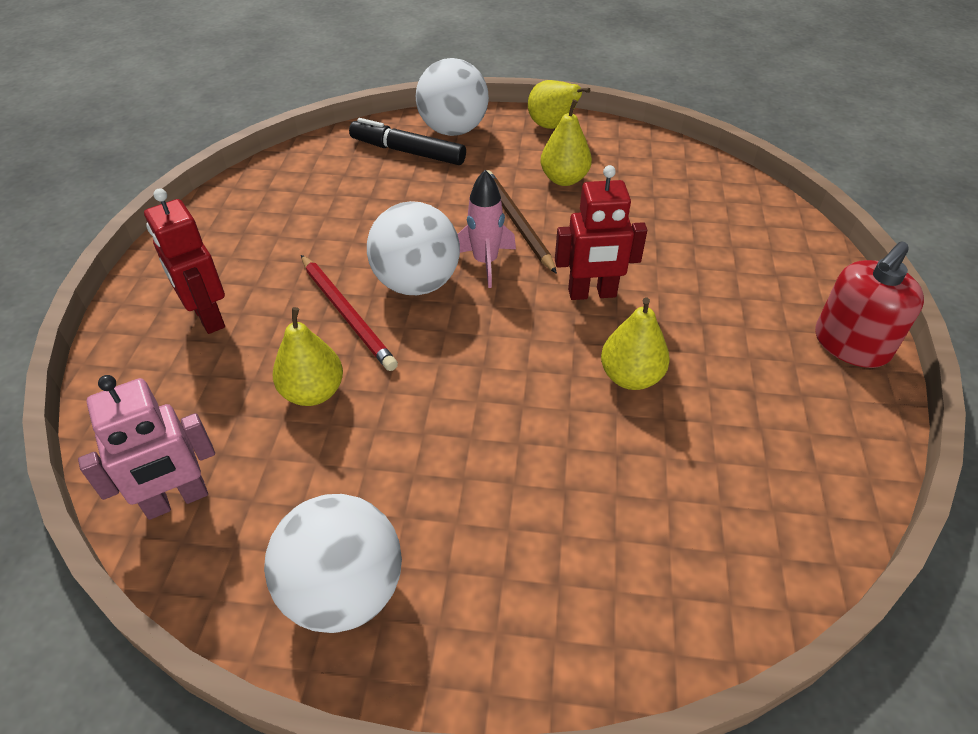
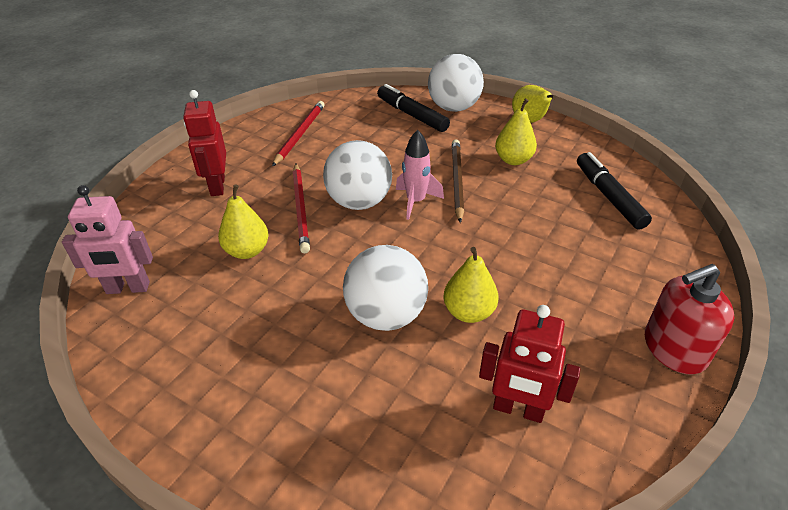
camera: 25 degrees right, 5 degrees down
(277, 214) = (300, 134): none -> red pencil
(344, 591) = (182, 380): white ball -> white ball (386, 315)
(592, 294) = (479, 245): red robot -> red robot (518, 409)
(691, 195) = (609, 196): none -> black marker

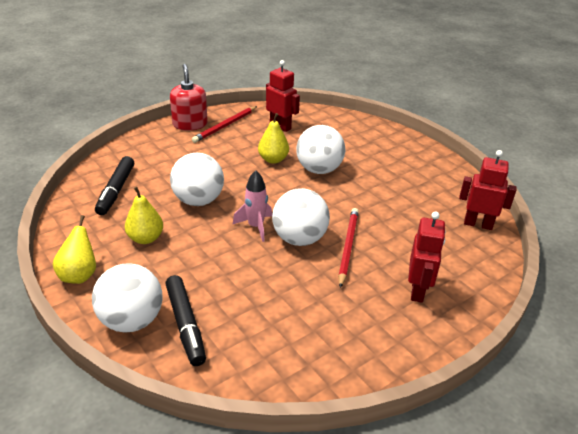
camera: 160 degrees left, 5 degrees down
(128, 288) = (478, 224): pink robot -> red robot
(247, 251) = (395, 226): yellow pear -> none
(300, 134) = (323, 335): red pencil -> red pencil (225, 126)
(457, 180) = (209, 234): brown pencil -> none
(506, 213) = (198, 200): none -> white ball
(674, 349) = (190, 124): red soap dispenser -> red soap dispenser turned 105 degrees counterclockwise

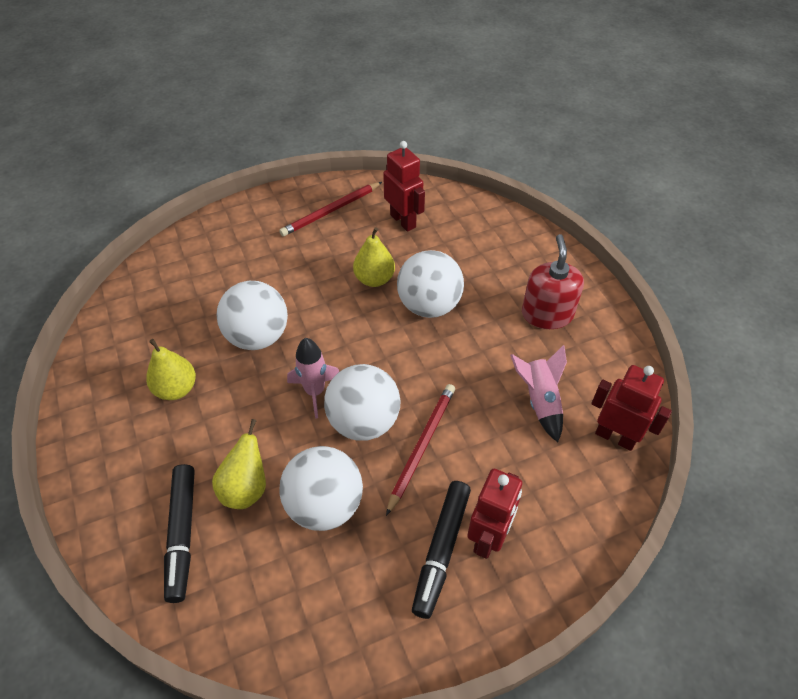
camera: 15 degrees right, 15 degrees up
(79, 275) = (85, 434): yellow pear -> yellow pear (246, 488)
(116, 190) = (164, 305): black marker -> black marker (441, 550)
(132, 320) = (123, 515): white ball -> white ball (324, 505)
(190, 124) = (287, 202): red soap dispenser -> red soap dispenser (547, 314)
(419, 212) = (539, 401): none -> pink rocket

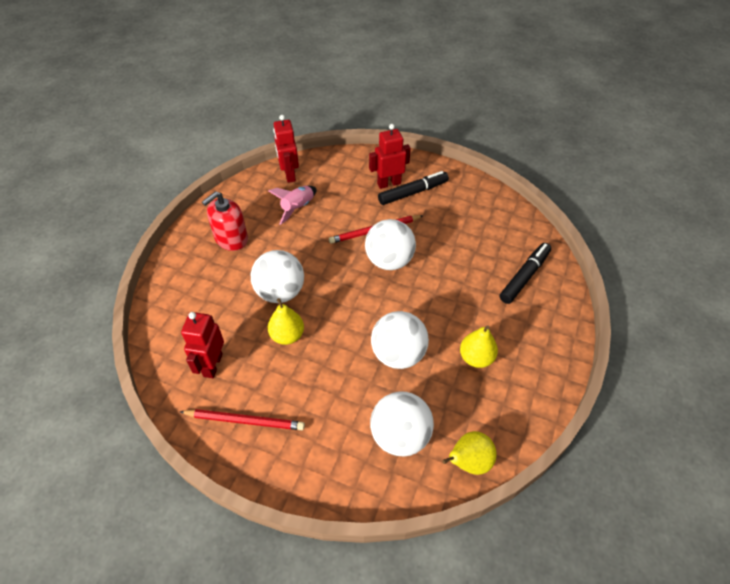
camera: 135 degrees left, 0 degrees up
(246, 488) = (477, 274): yellow pear -> yellow pear (469, 462)
(315, 392) = (398, 294): pink rocket -> none
(324, 505) = (445, 241): white ball -> white ball (400, 436)

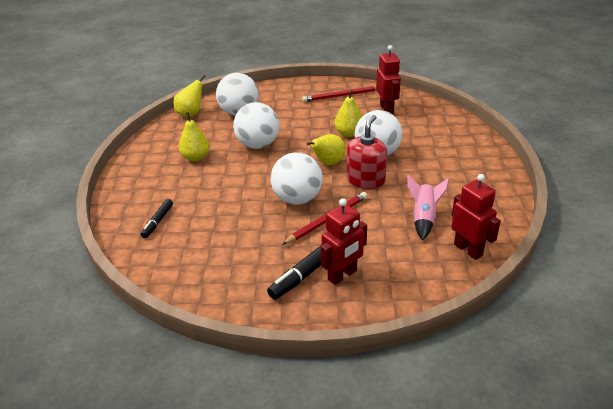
camera: 160 degrees right, 15 degrees down
(231, 239) = (459, 175): red soap dispenser -> red soap dispenser (366, 180)
(337, 296) = (328, 163): none -> yellow pear
(524, 276) = (157, 221): black marker -> black marker, size x0.62

